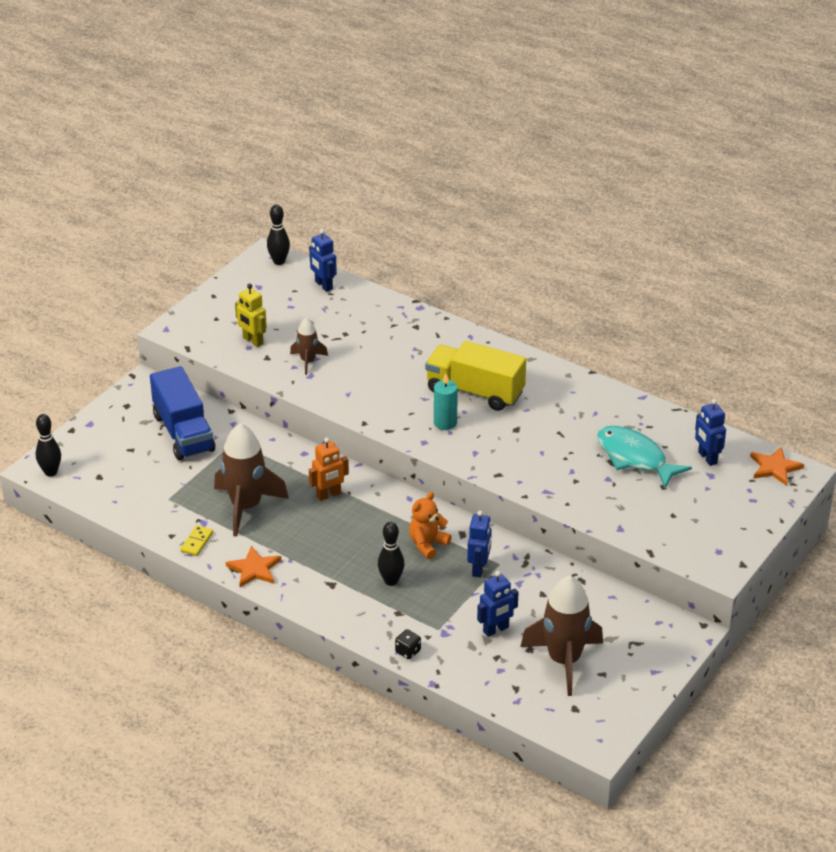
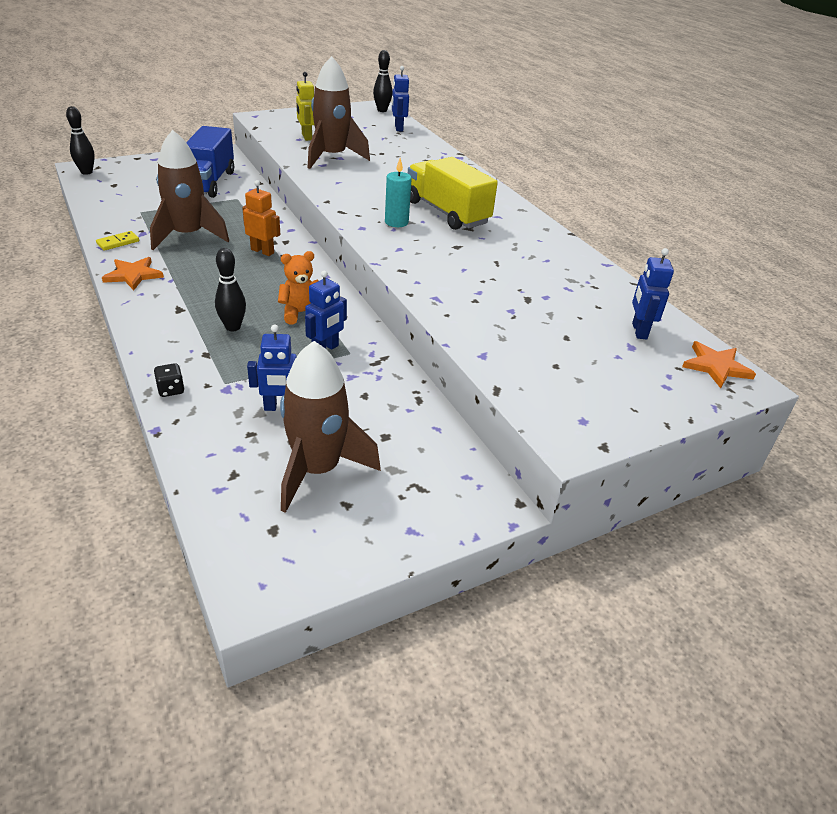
camera: 25 degrees right, 0 degrees up
(308, 361) = (332, 157): brown rocket -> brown rocket, size x1.91
(329, 495) = (262, 251): orange robot -> orange robot turned 150 degrees counterclockwise
(635, 458) = (556, 304): turquoise fish -> none

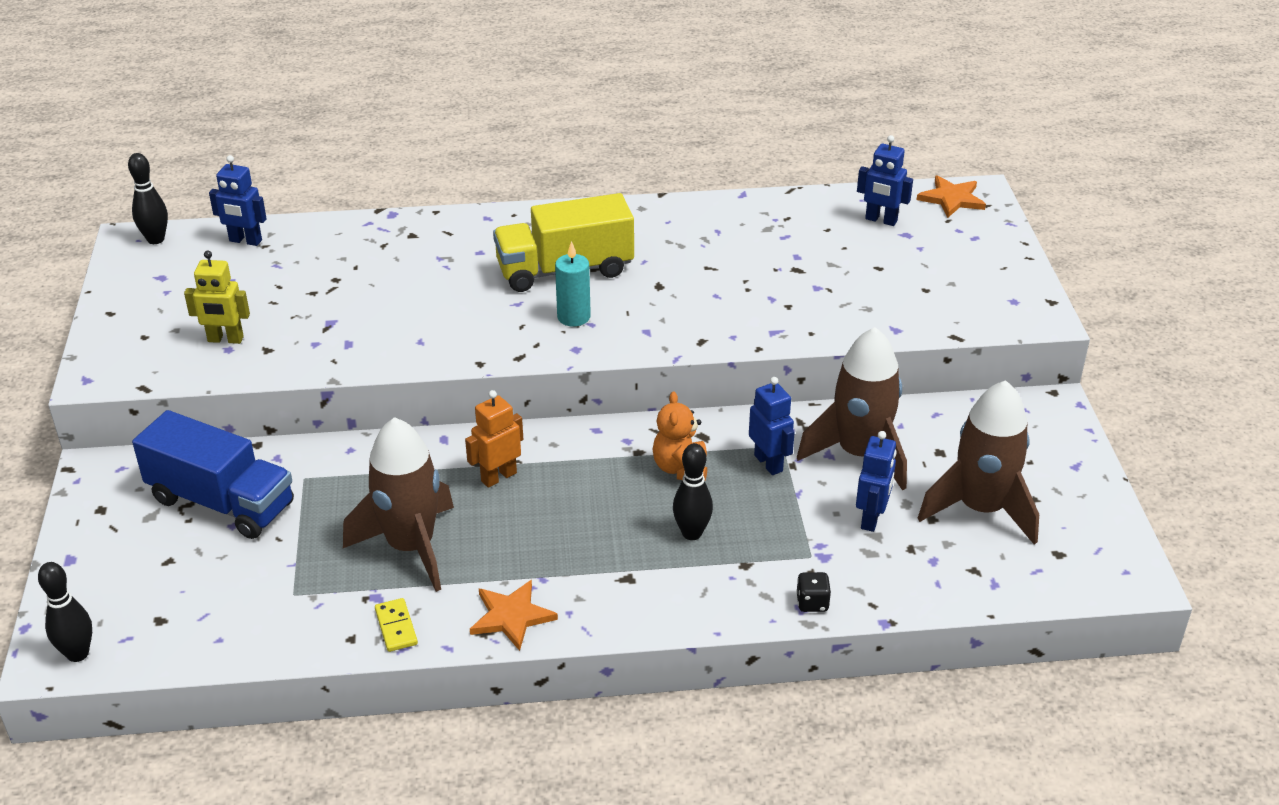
camera: 65 degrees left, 0 degrees up
(332, 157) = (325, 329): brown rocket -> brown rocket (859, 454)

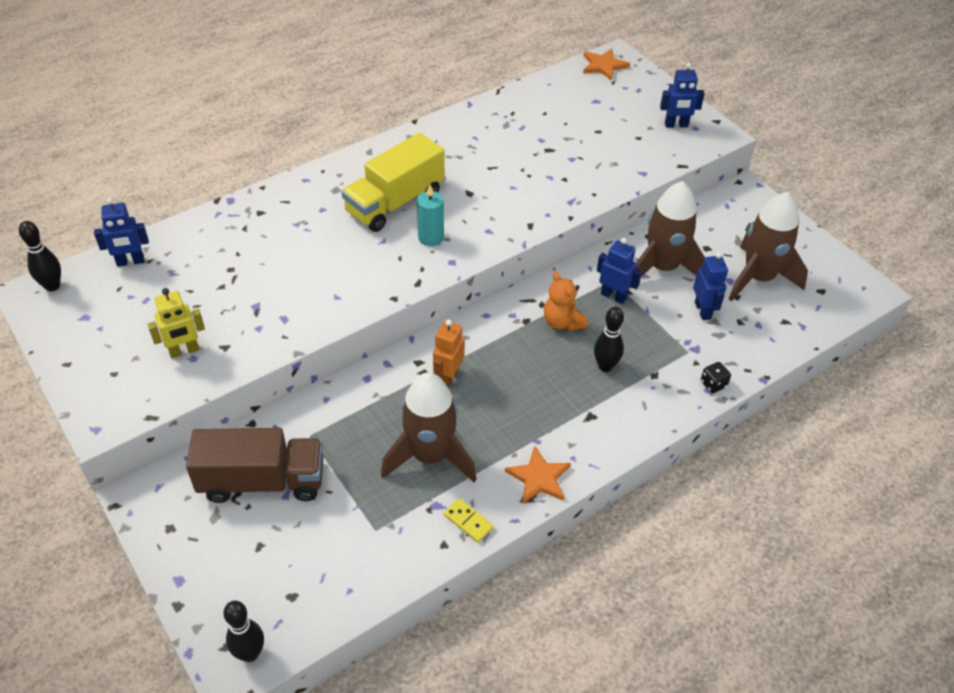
camera: 30 degrees left, 10 degrees up
(221, 502) = (262, 481): blue truck -> brown truck
(881, 220) = (573, 95): blue robot -> blue robot (676, 125)

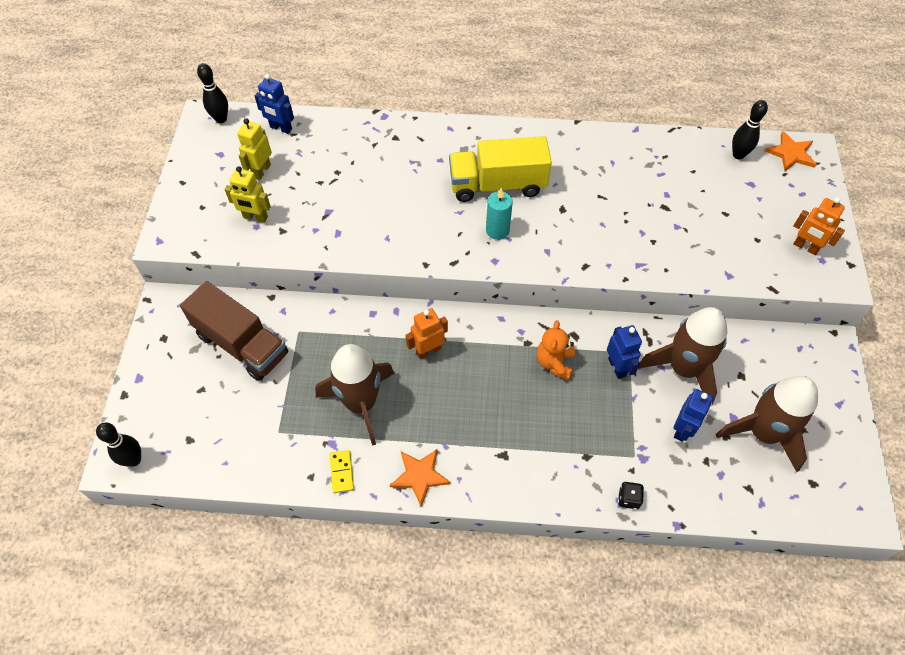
camera: 40 degrees right, 10 degrees up
(148, 308) = (261, 171): none -> yellow robot
(605, 366) = (553, 422): black bowling pin -> black bowling pin (738, 155)
(676, 125) = (805, 247): blue robot -> orange robot

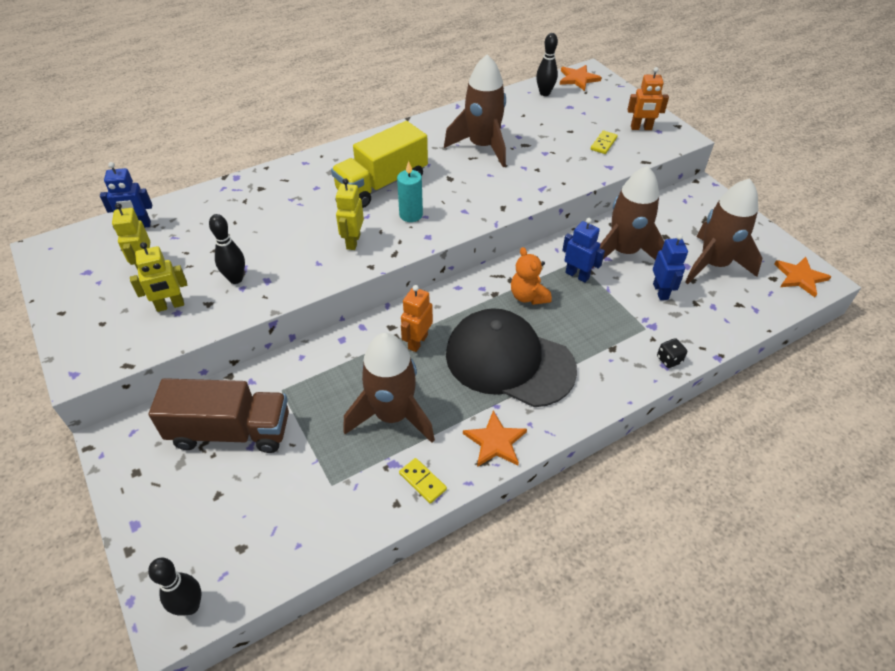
camera: 35 degrees left, 10 degrees down
(221, 119) = (64, 244): black bowling pin -> black bowling pin (236, 279)
(429, 232) = (353, 241): none -> yellow robot
(488, 413) = (509, 361): none -> black cap
(621, 189) = (482, 146): none -> brown rocket
(747, 246) = (603, 144): none -> yellow domino
(843, 499) = (800, 277): none -> orange star

